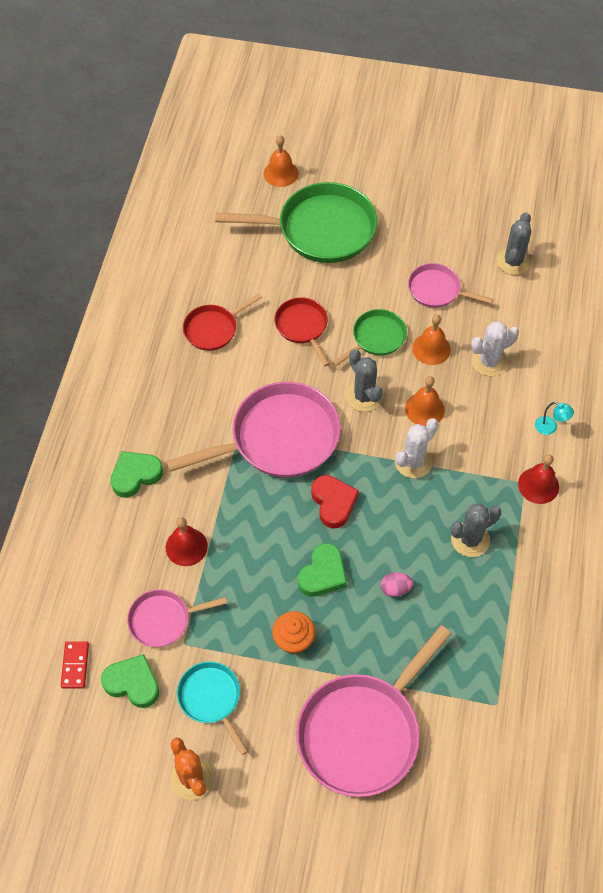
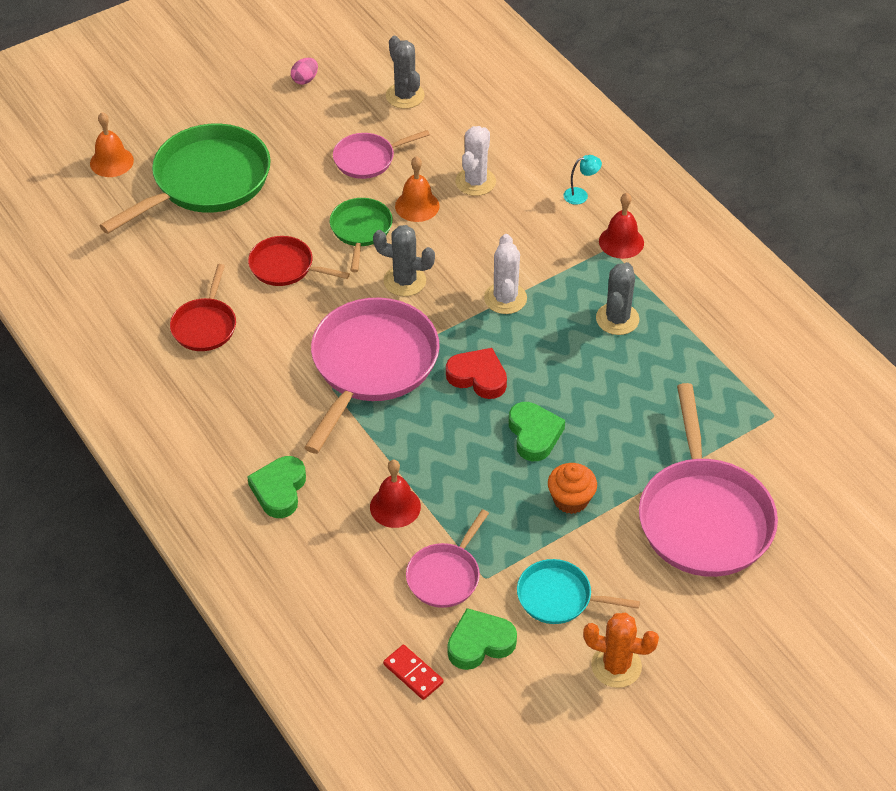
camera: 45 degrees left, 10 degrees down
(395, 589) = (604, 399): pink egg -> pink egg (305, 79)
(424, 409) = (466, 253): orange bell -> none

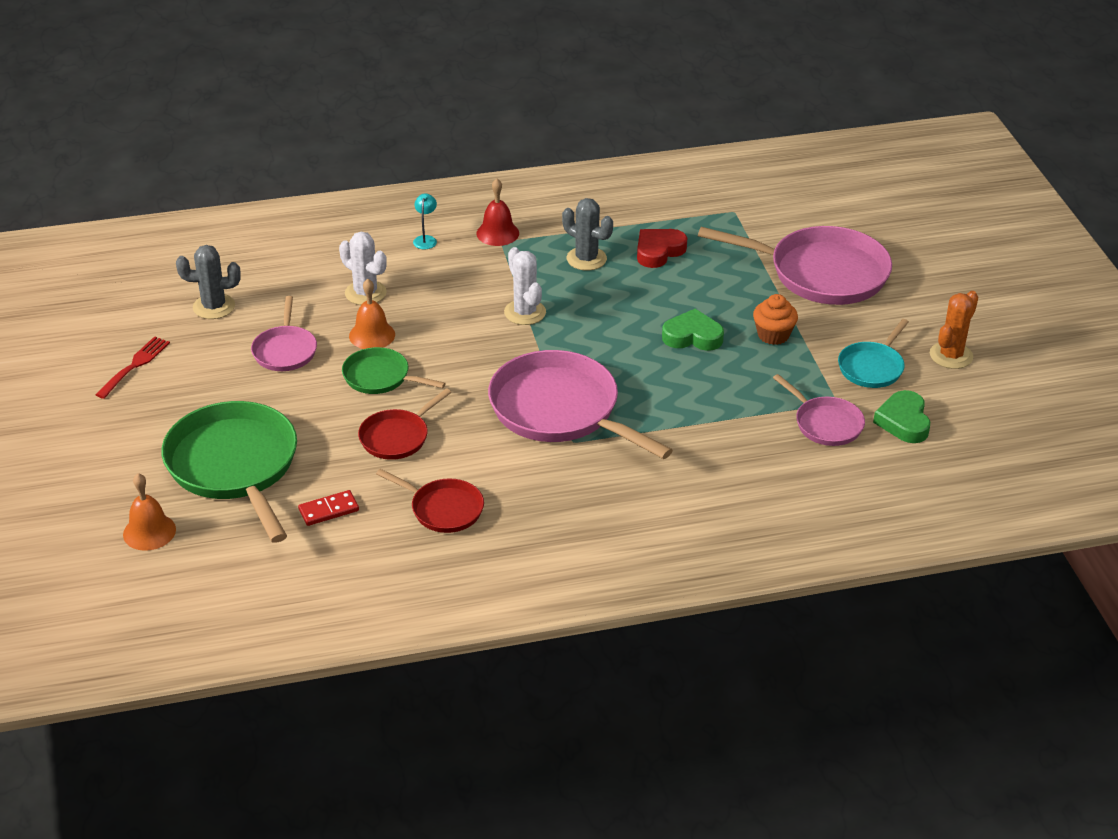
camera: 70 degrees left, 10 degrees down
(279, 490) = (683, 503): green heart -> none
(305, 79) = (135, 365): pink egg -> red fork
(395, 506) = (736, 435): red bell -> none
(404, 281) = (465, 365): grey cactus -> none
(413, 674) = (922, 467): red domino -> red domino (329, 510)
(478, 377) = (610, 351): red heart -> red heart (658, 251)
(505, 298) = (525, 312): white cactus -> white cactus turned 45 degrees clockwise

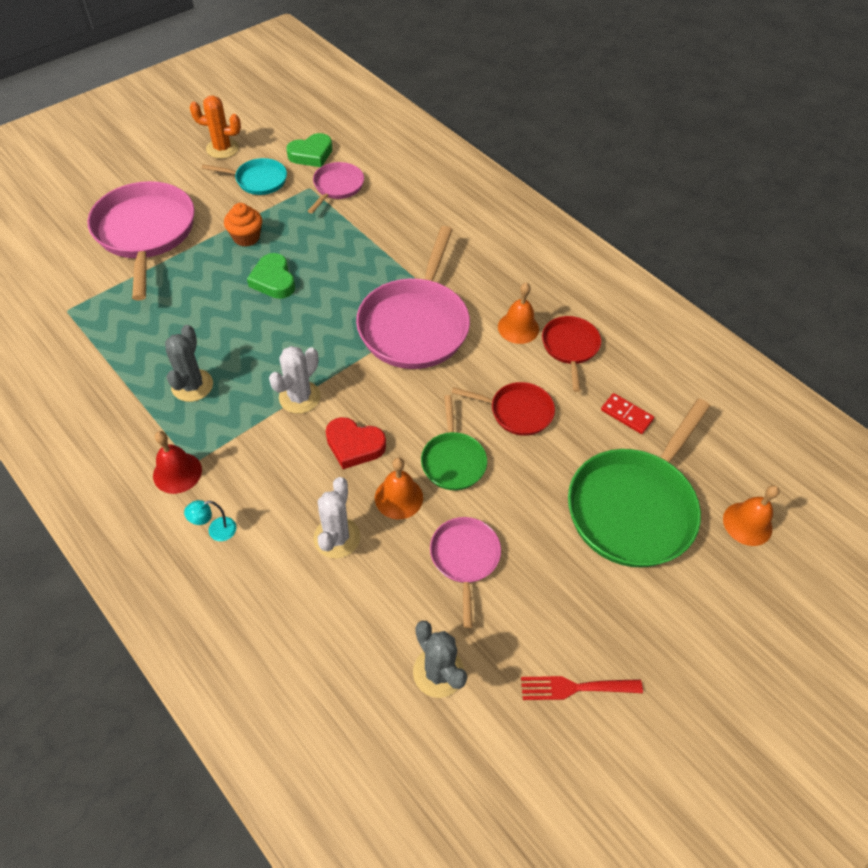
camera: 120 degrees left, 15 degrees up
(285, 350) = (465, 558): pink pan -> pink pan turned 60 degrees counterclockwise
(500, 482) = (518, 328): none -> orange bell
(658, 251) = (156, 340): red heart -> red heart (354, 445)

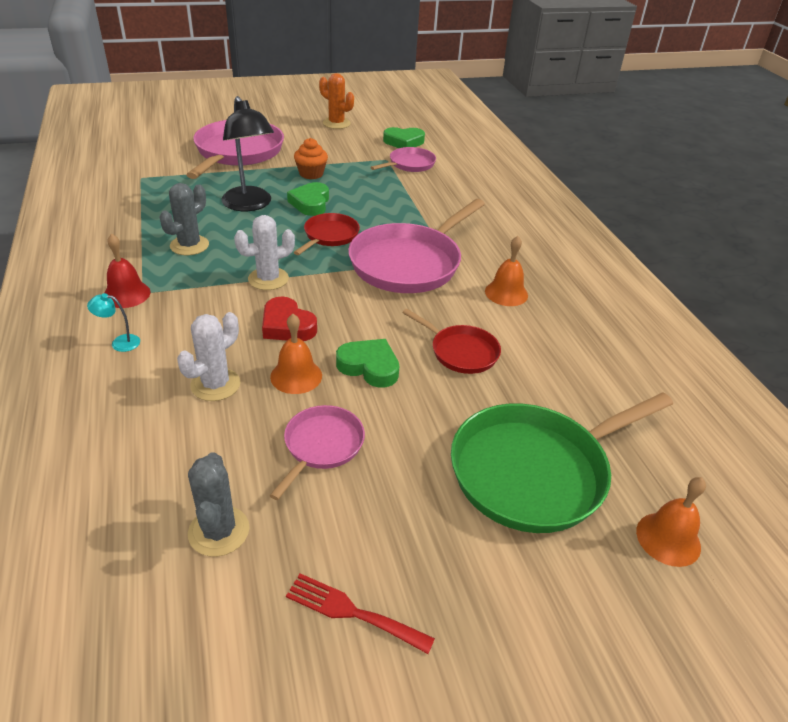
camera: 25 degrees right, 15 degrees down
(214, 306) = (250, 205): none -> black lamp
(258, 180) = (348, 146): turquoise pan -> none
(453, 460) = (369, 367): green pan -> green heart
(570, 347) = (550, 322): red pan -> red pan (329, 236)
(626, 415) = (577, 392): red domino -> none

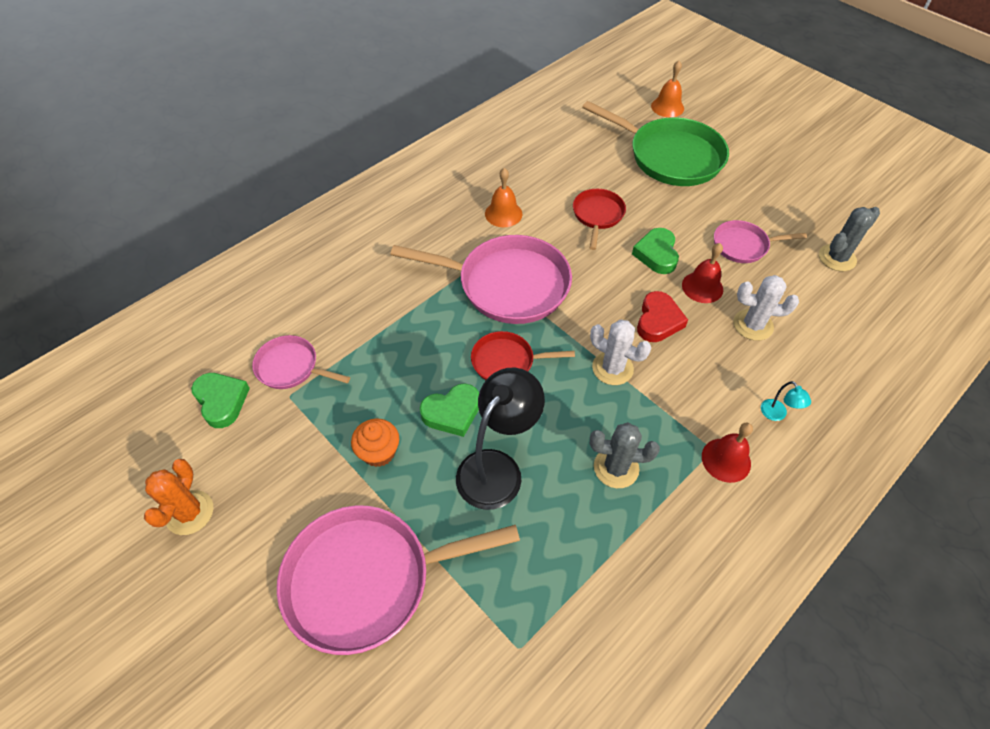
camera: 115 degrees left, 15 degrees up
(296, 376) = (702, 287): orange bell -> red bell
(352, 612) = (816, 191): red fork -> none

